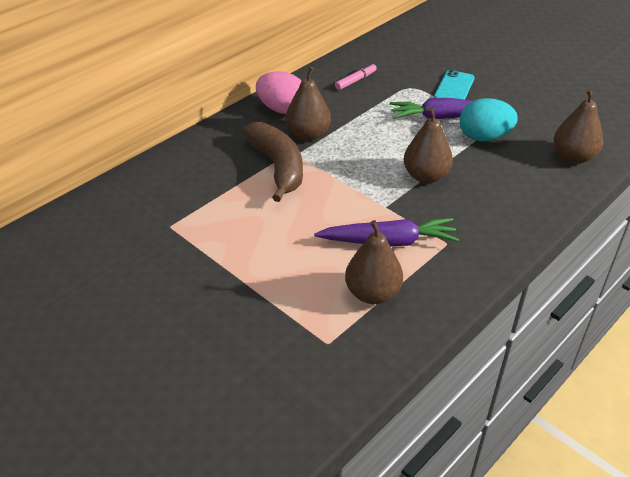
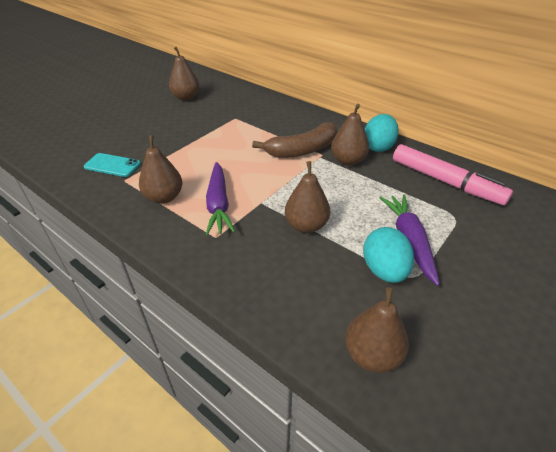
camera: 85 degrees right, 0 degrees up
(67, 289) = (186, 97): none -> brown pear
(282, 109) = (378, 147): pink egg -> turquoise egg
(355, 80) = (445, 182): pink marker -> pink marker, size x2.28
(454, 88) = (473, 250): turquoise phone -> turquoise phone (112, 165)

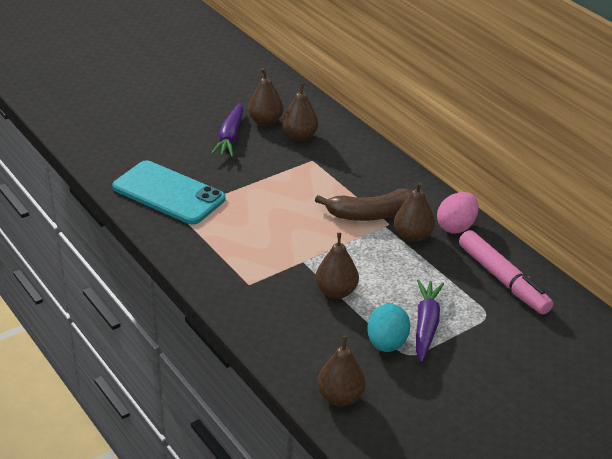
camera: 15 degrees right, 5 degrees down
(112, 165) = (168, 193): turquoise phone -> turquoise phone, size x2.02
(164, 197) = (212, 237): brown pear -> brown pear (300, 136)
(218, 204) = (261, 255): purple carrot -> purple carrot (230, 137)
(378, 147) = (456, 227): turquoise egg -> pink egg

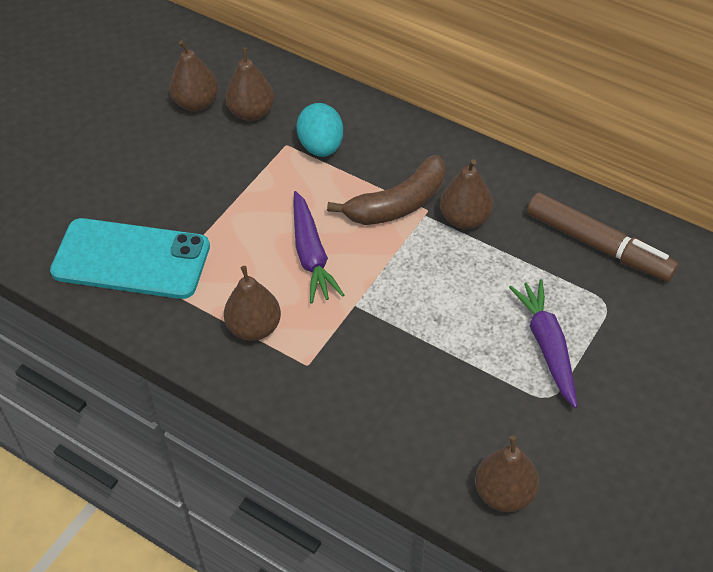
camera: 20 degrees left, 15 degrees up
(230, 137) = (164, 143): purple carrot -> purple carrot (311, 255)
(336, 292) = (418, 336): brown pear -> brown pear (254, 328)
(386, 344) = (517, 391): turquoise egg -> turquoise egg (321, 147)
(456, 227) = (507, 187): pink egg -> none
(503, 280) = (598, 246): pink marker -> brown marker

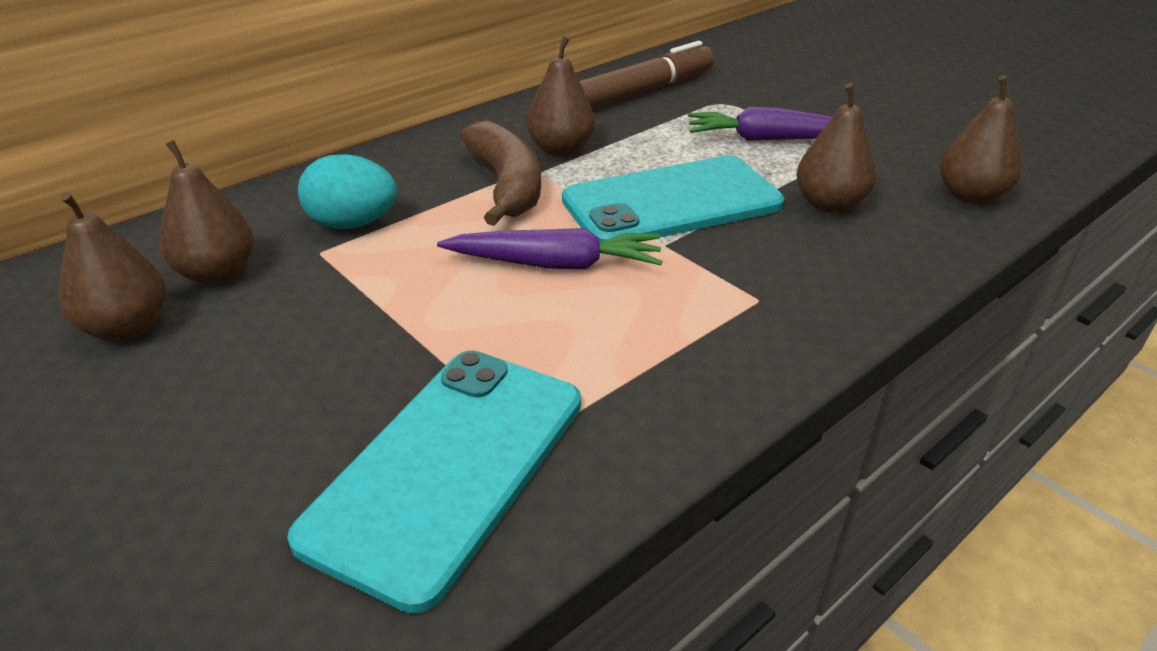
camera: 75 degrees left, 15 degrees down
(254, 328) = (674, 338): brown pear -> brown pear (829, 204)
(412, 299) = (672, 202): none -> turquoise phone

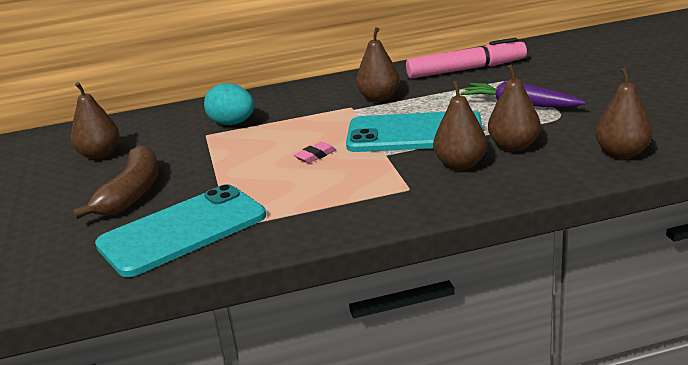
camera: 30 degrees right, 10 degrees down
(217, 273) = (153, 137): brown pear -> brown pear (460, 165)
(507, 186) = (329, 114): brown banana -> brown banana (132, 193)
(555, 264) = (315, 156): purple carrot -> pink eraser
(643, 92) = (466, 69): brown marker -> pink marker

